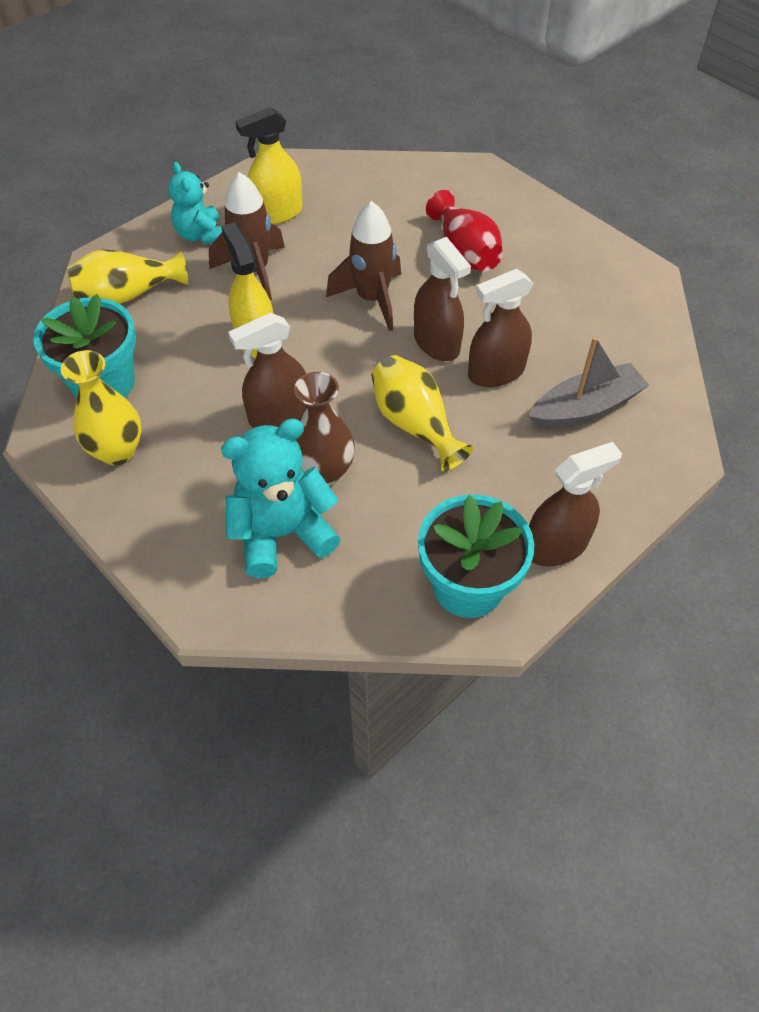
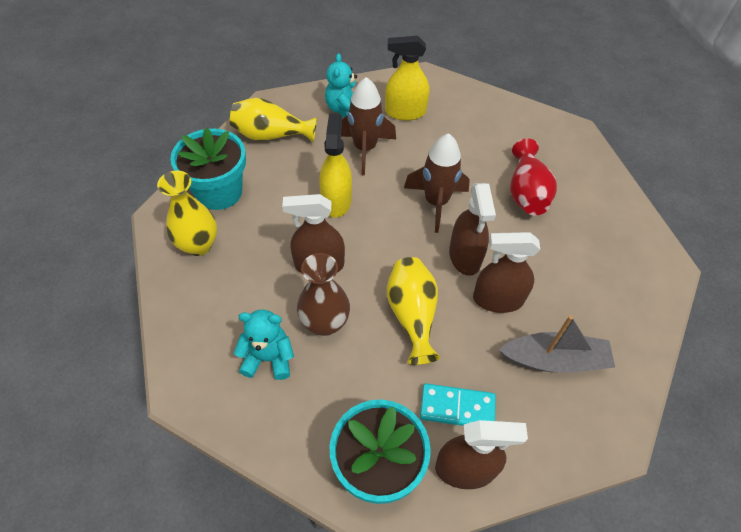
camera: 25 degrees right, 0 degrees up
(282, 533) = (268, 358): turquoise teddy bear -> turquoise teddy bear, size x0.65
(515, 493) = (457, 407): none -> turquoise domino

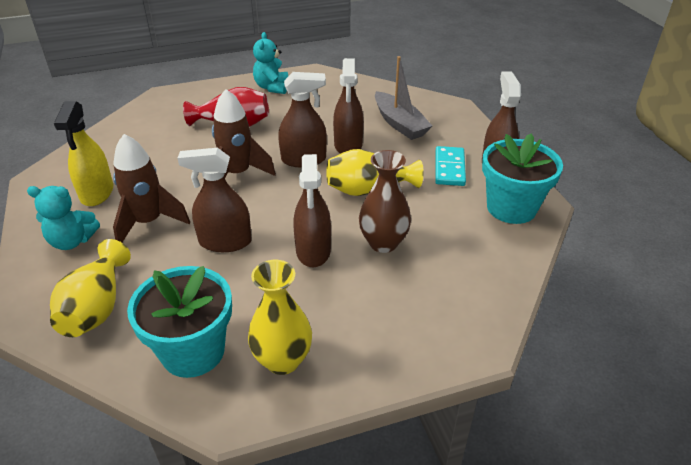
camera: 90 degrees left, 15 degrees down
(268, 358) = (428, 280): turquoise teddy bear -> turquoise teddy bear (272, 87)
(336, 201) = (225, 242): yellow spray bottle -> brown spray bottle
(554, 360) = (399, 124): grey boat -> grey boat turned 150 degrees clockwise

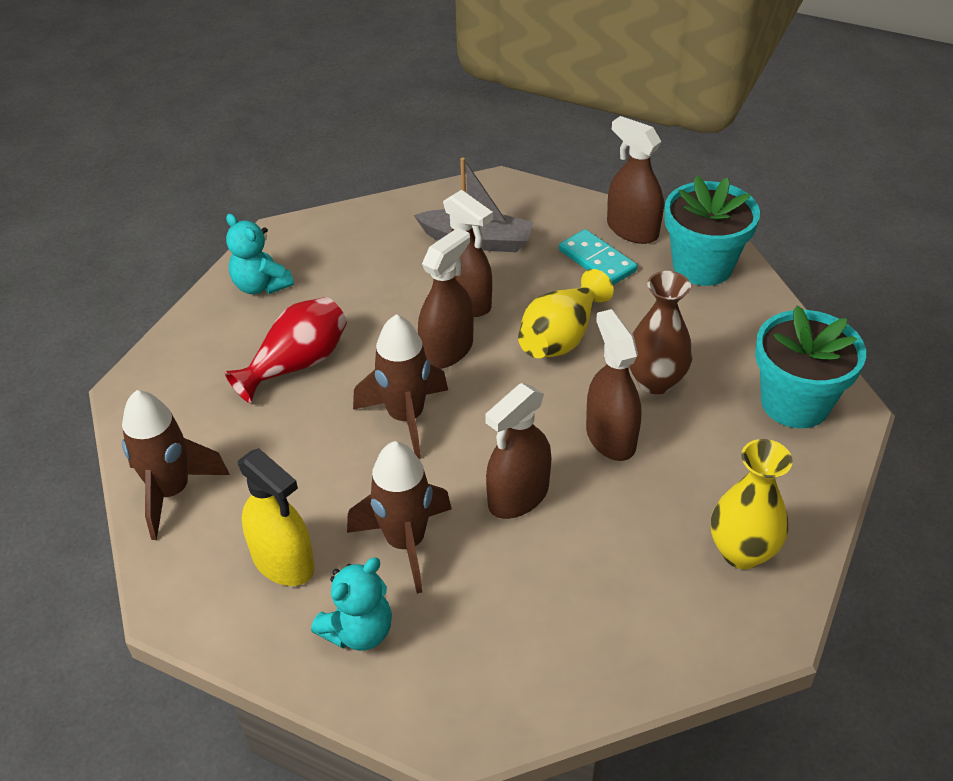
camera: 45 degrees left, 5 degrees up
(97, 308) = (512, 662): yellow vase -> none
(110, 139) = (171, 492): none -> brown rocket
(193, 351) = (664, 613): turquoise flower pot -> turquoise flower pot (795, 403)
(313, 250) = (610, 437): brown spray bottle -> brown spray bottle turned 150 degrees counterclockwise

